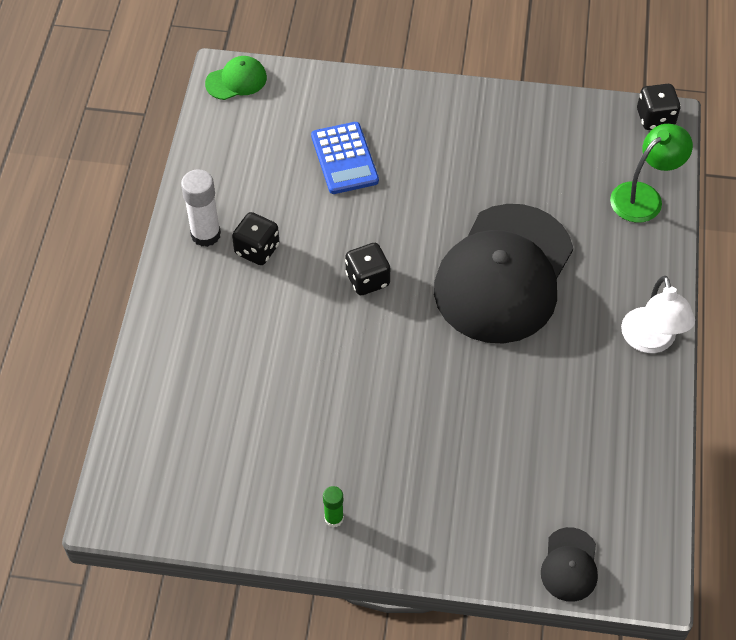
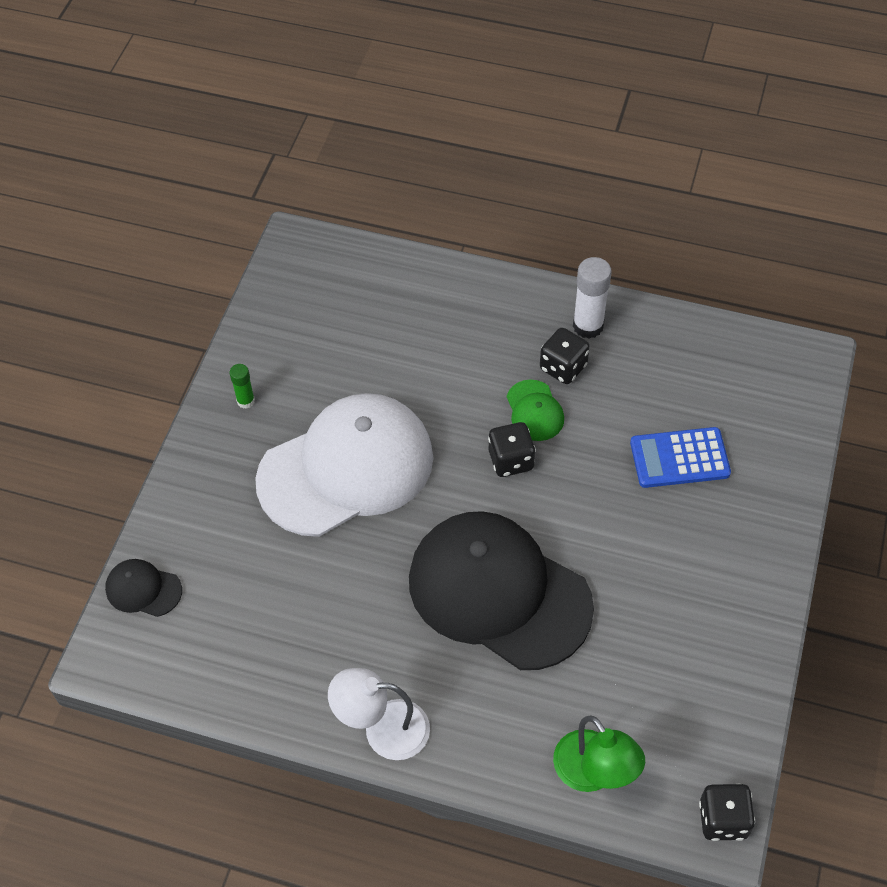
camera: 100 degrees right, 0 degrees up
(236, 80) = (802, 367): green cap -> green cap (534, 411)
(399, 411) = (346, 468): none -> white cap

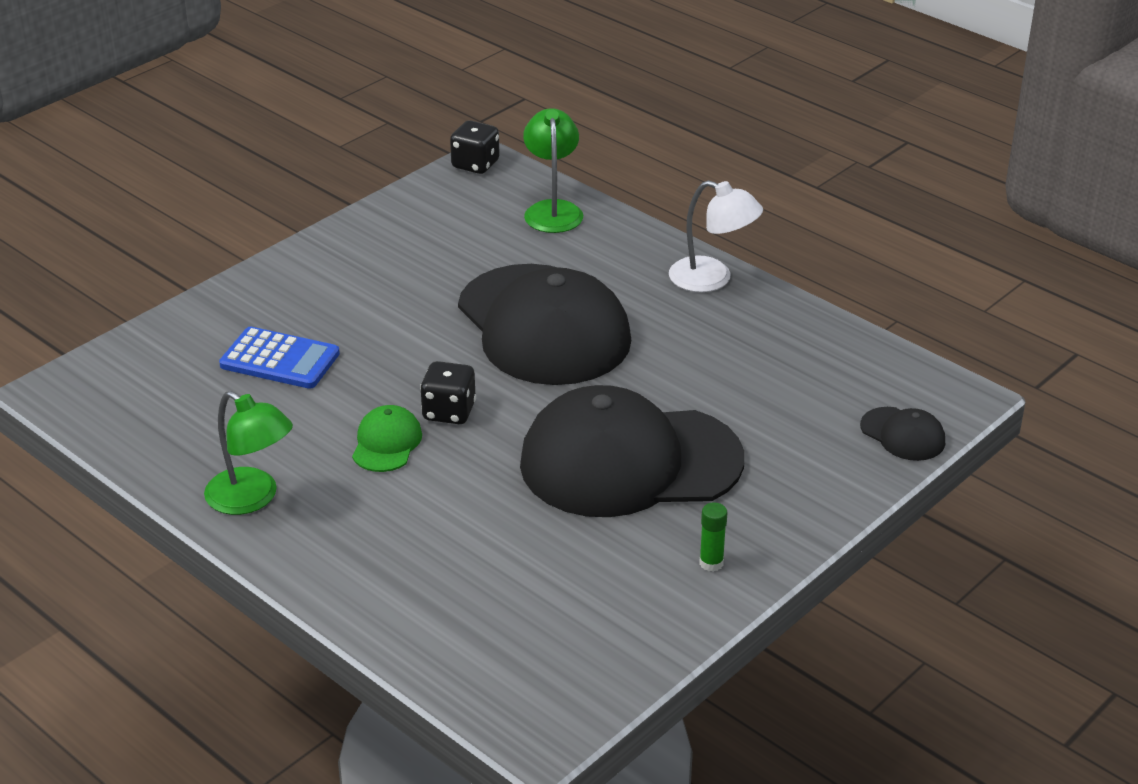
camera: 155 degrees left, 20 degrees down
(346, 468) = (629, 462): white cap -> black cap
(563, 367) = (319, 470): black dice -> none
(588, 326) = (252, 498): white glue stick -> green lamp

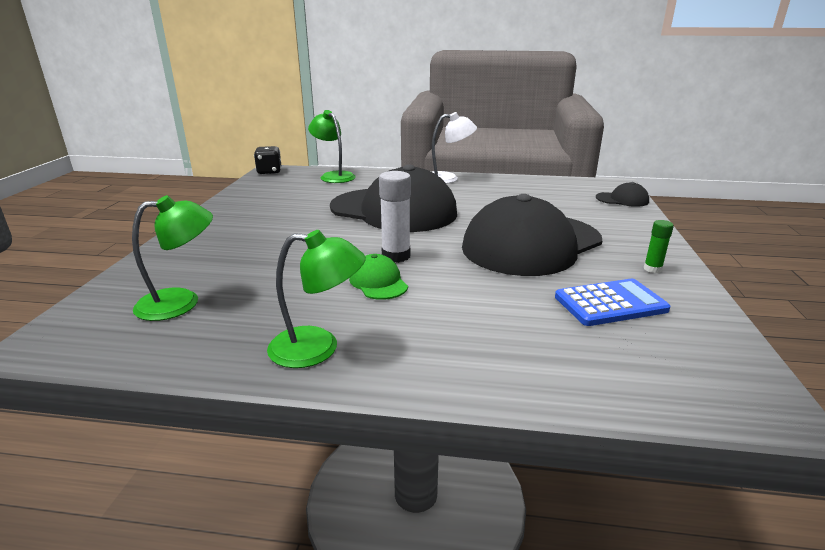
camera: 35 degrees left, 10 degrees down
(186, 388) = (181, 302): none -> green lamp
(280, 359) = (243, 266): blue calculator -> blue calculator (610, 303)
(449, 412) = (396, 256): black dice -> white glue stick

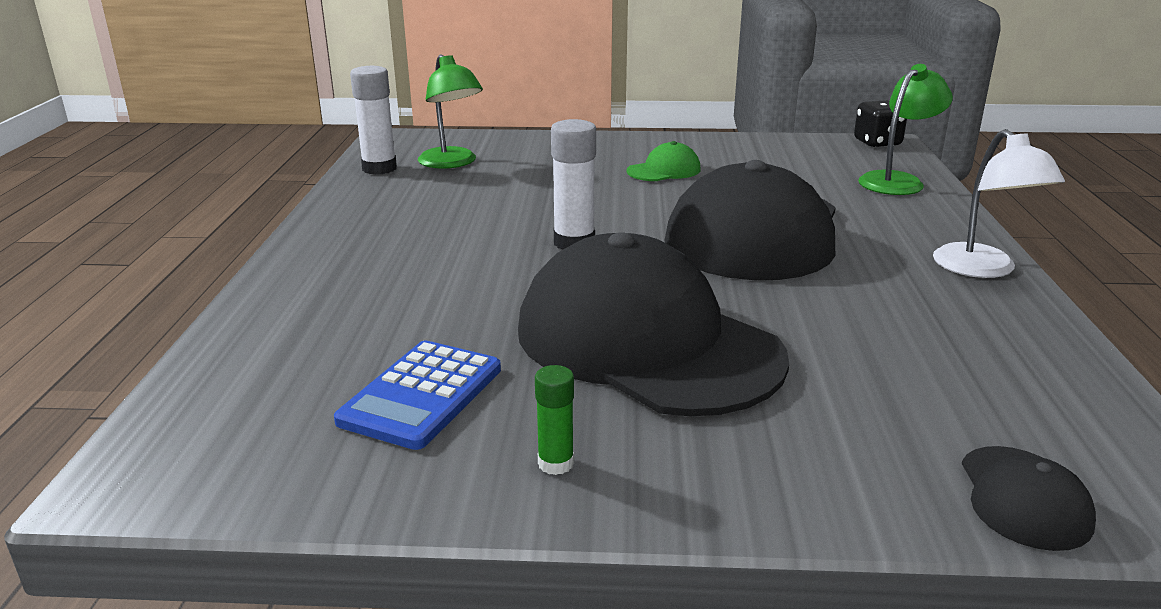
camera: 85 degrees right, 0 degrees up
(160, 344) = (379, 168): none -> white glue stick
(318, 348) = (355, 222): green lamp -> none
(378, 282) = (494, 237): green cap -> green cap (664, 170)
(610, 303) = (422, 395): blue calculator -> blue calculator turned 45 degrees clockwise

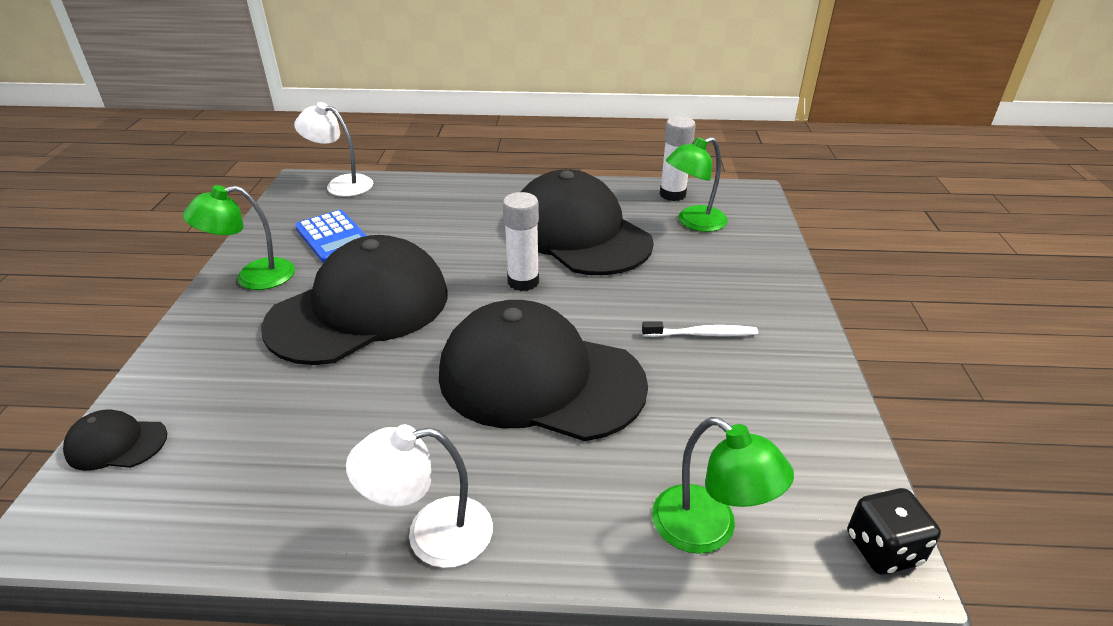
camera: 90 degrees right, 10 degrees up
(183, 419) = (341, 184): none -> white lamp
(422, 395) = (334, 237): blue calculator -> blue calculator turned 150 degrees counterclockwise
(461, 215) = (579, 233): none -> black cap
(556, 463) = (253, 277): green glue stick -> green lamp
(664, 170) = (702, 334): green cap -> white toothbrush

